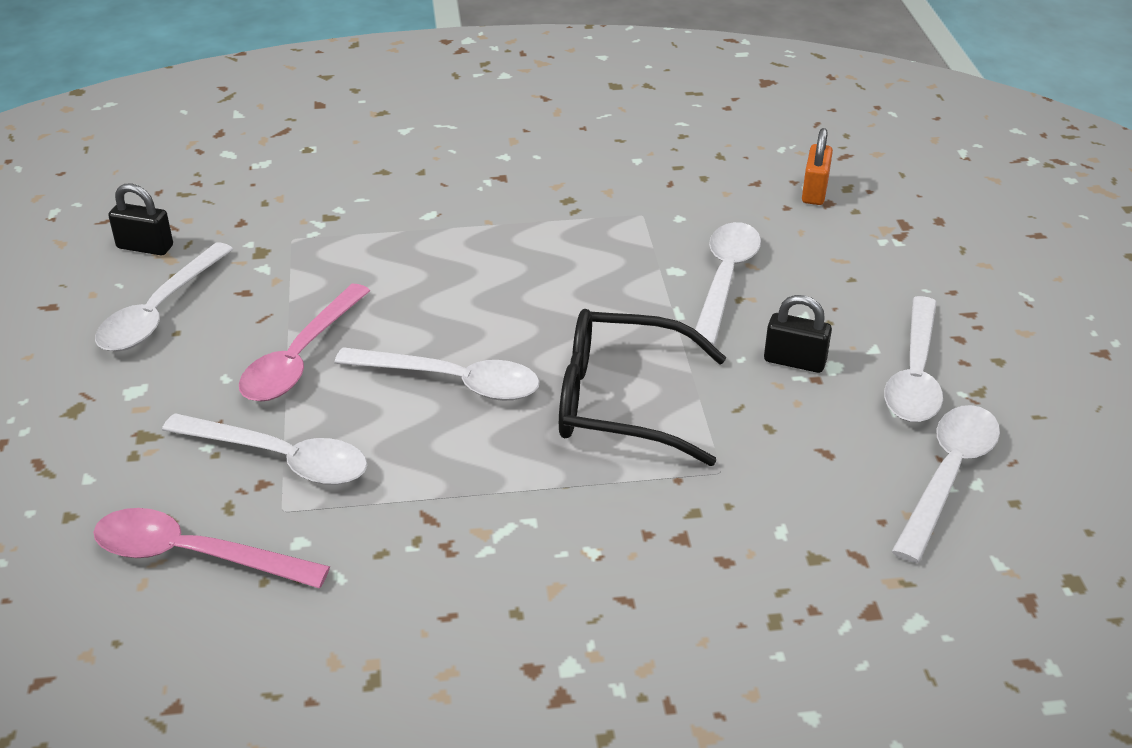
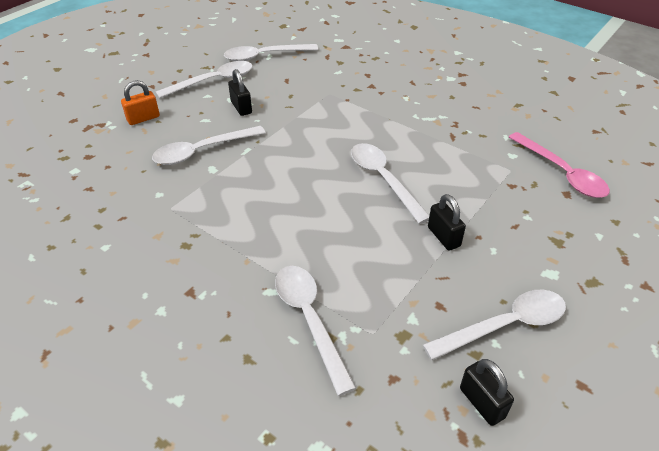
camera: 135 degrees left, 5 degrees up
(280, 459) = (495, 191): white spoon -> white spoon (309, 320)
(300, 357) = (443, 237): pink spoon -> black padlock
(621, 402) = (327, 131): black glasses -> none
(814, 192) = (80, 165): orange padlock -> orange padlock (143, 118)

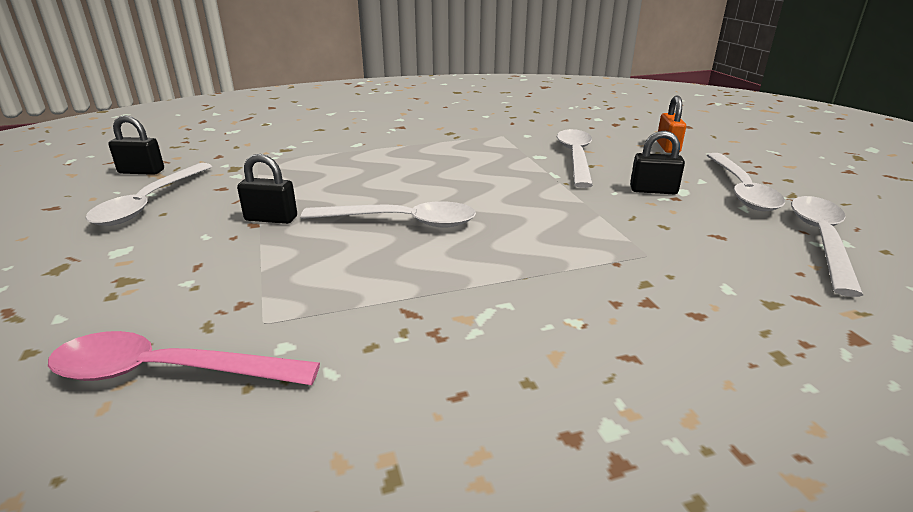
camera: 125 degrees right, 15 degrees down
(309, 320) = (310, 147): white spoon -> none

